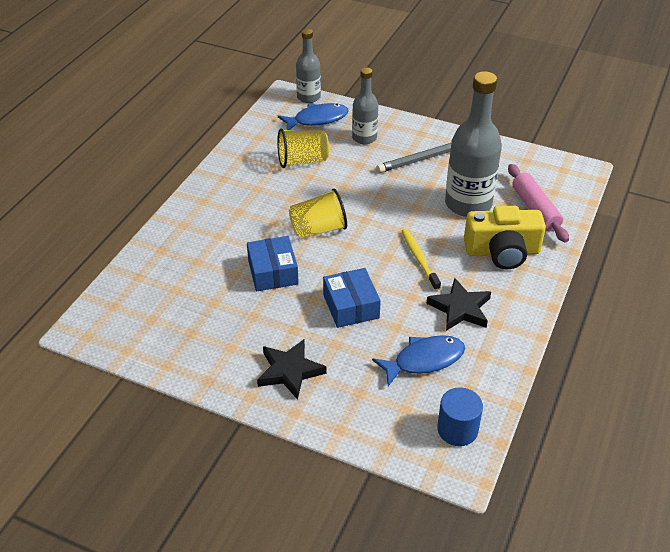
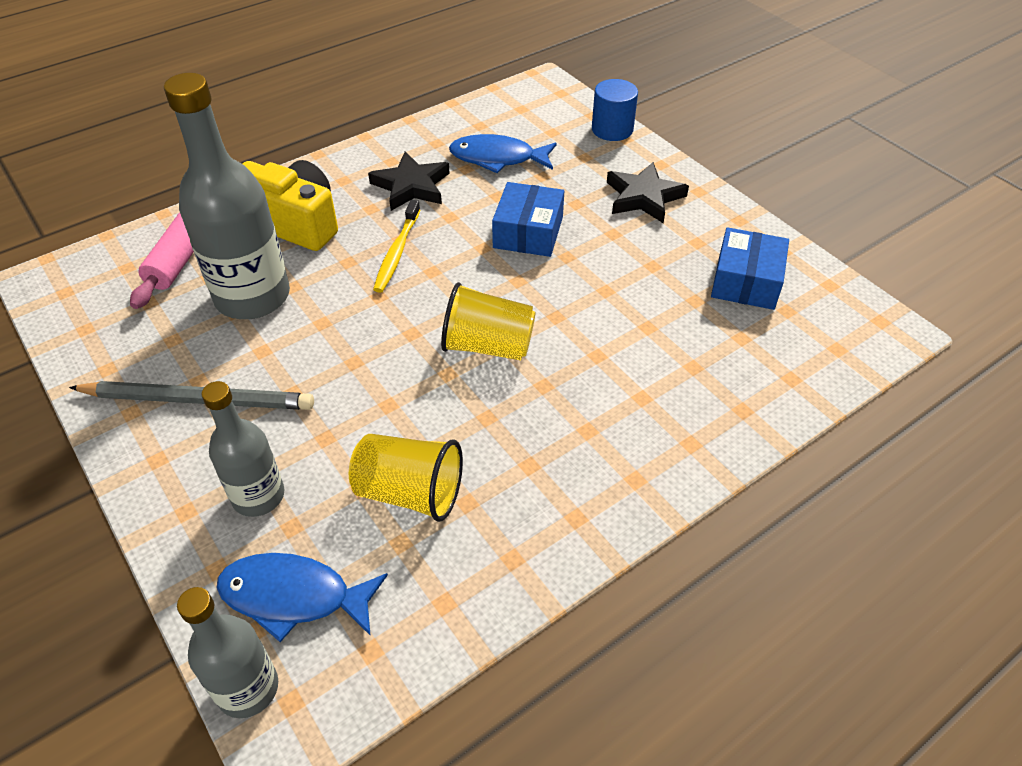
camera: 150 degrees left, 5 degrees up
(273, 272) = (594, 309): blue box -> blue box (746, 281)
(457, 429) = (520, 105): blue cylinder -> blue cylinder (612, 129)

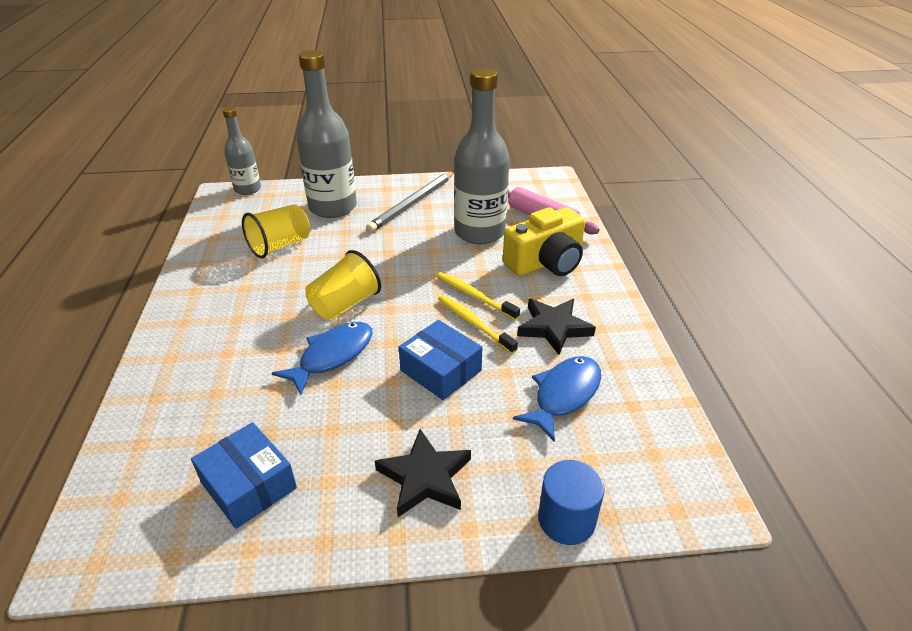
camera: 120 degrees right, 10 degrees down
(258, 496) = (333, 207): grey bottle -> grey bottle, size x1.73
(294, 596) = (270, 205): blue fish -> blue fish (332, 356)
(444, 236) = (474, 324): none -> yellow toothbrush

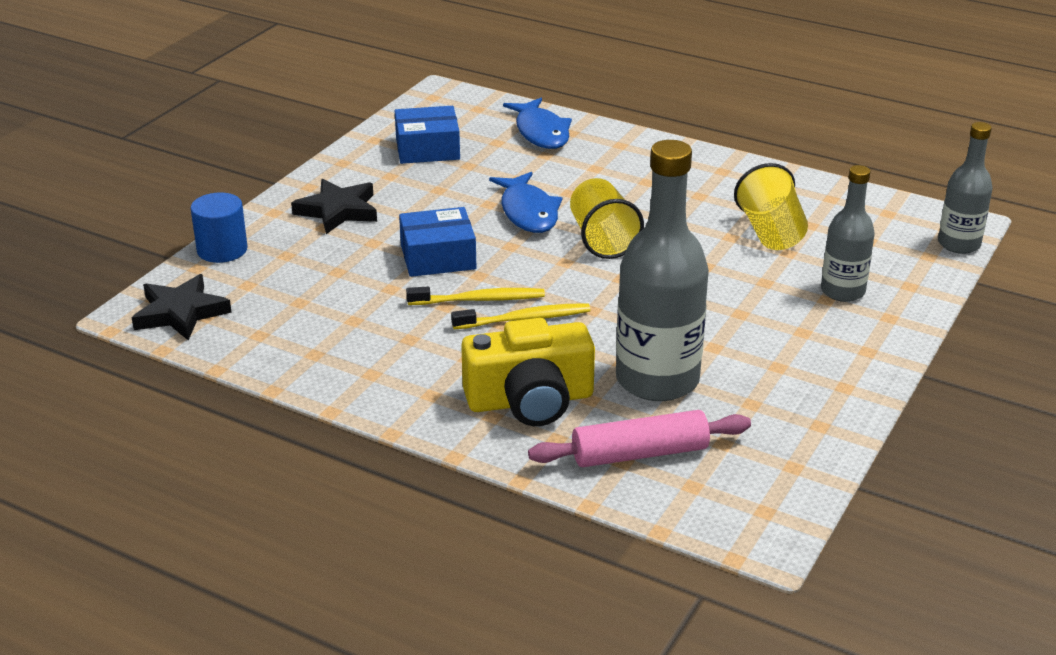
camera: 125 degrees right, 5 degrees down
(333, 207) = (842, 291): grey bottle -> grey bottle, size x0.58
(412, 203) = (796, 357): grey pencil -> none
(546, 262) = (530, 400): yellow camera -> yellow camera turned 105 degrees counterclockwise
(554, 328) = (410, 344): black star -> black star (180, 313)
(564, 395) = (322, 305): blue fish -> blue fish (541, 132)

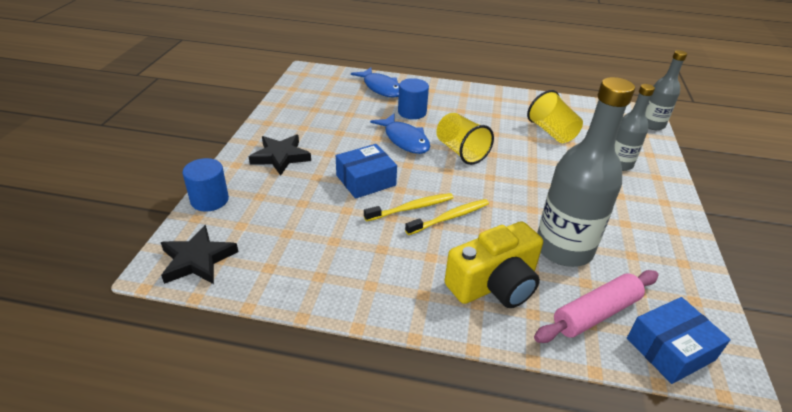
camera: 20 degrees left, 5 degrees up
(427, 149) = (318, 106): blue box -> blue box (670, 349)
(566, 174) = (412, 112): none -> blue cylinder

